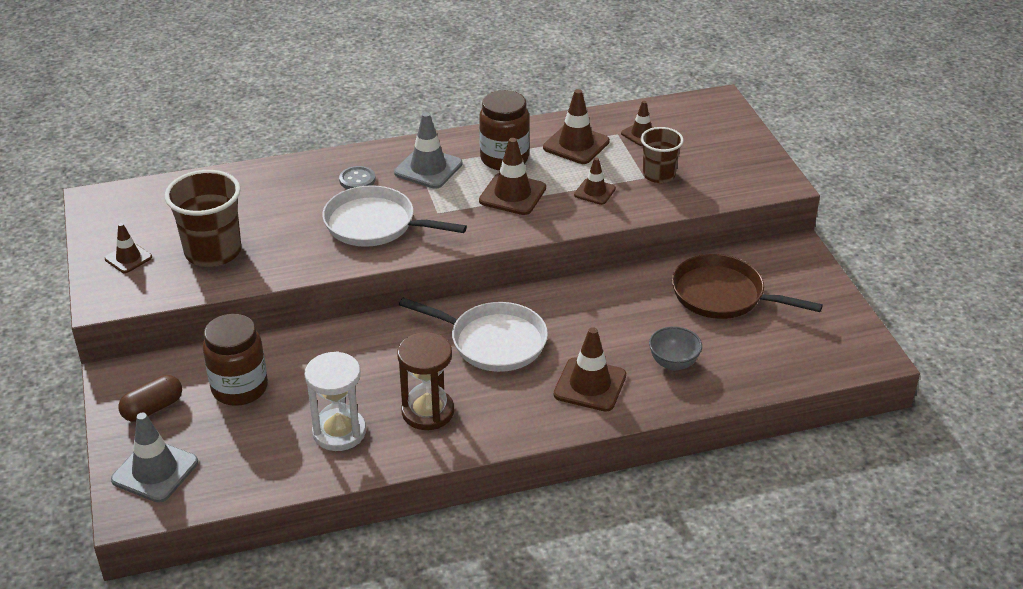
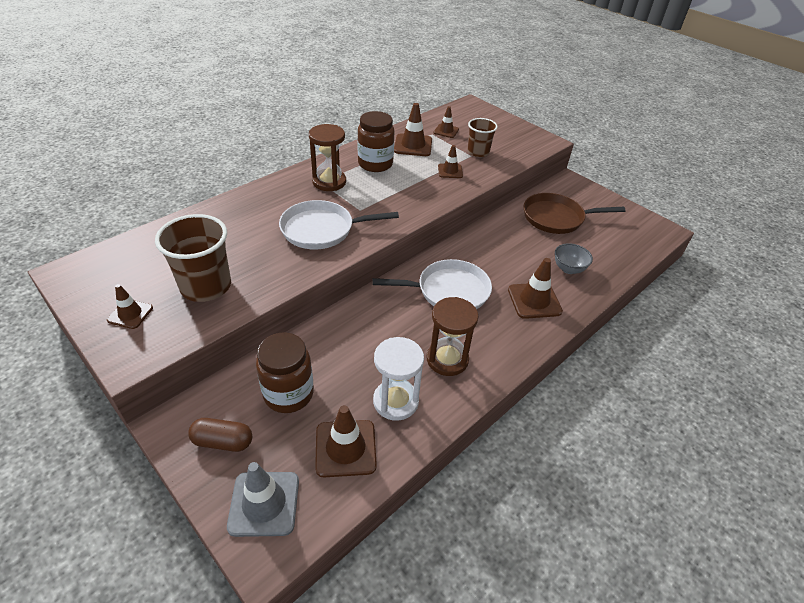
camera: 30 degrees left, 5 degrees up
(153, 408) = (223, 441): brown capsule -> brown capsule turned 75 degrees clockwise
(357, 180) = (283, 201): grey button -> none
(428, 168) = (329, 182): grey traffic cone -> brown hourglass
(512, 194) = (400, 185): brown traffic cone -> brown traffic cone (345, 448)

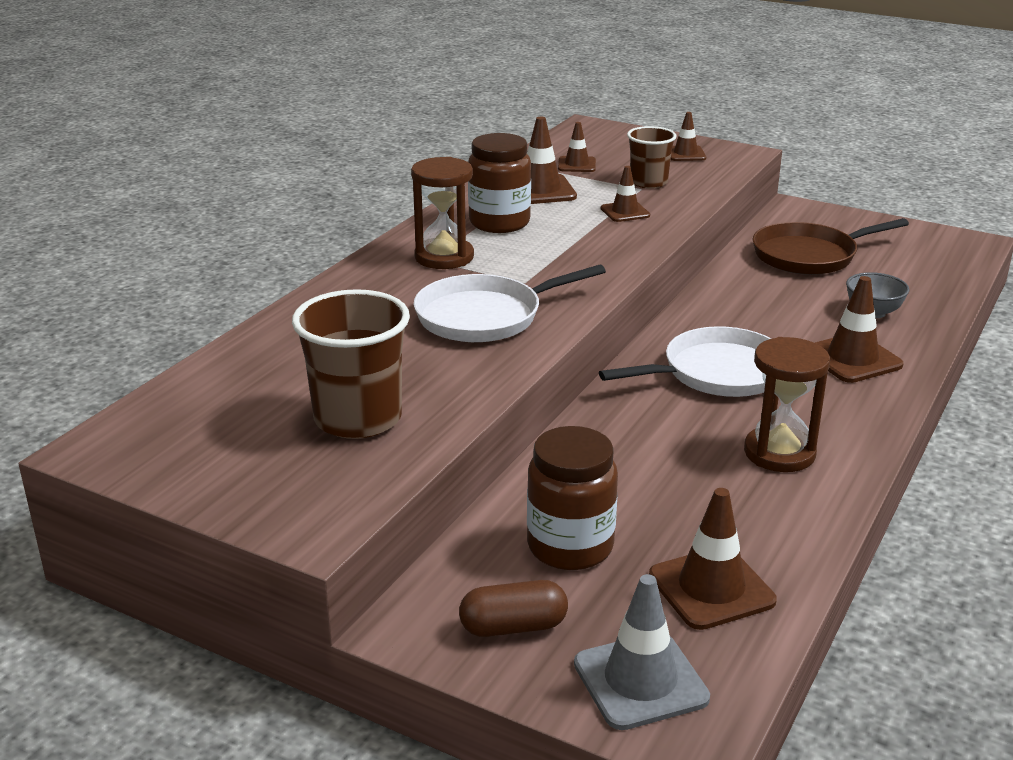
camera: 15 degrees left, 15 degrees down
(130, 314) = (261, 477): brown traffic cone -> brown traffic cone (685, 154)
(395, 401) = (742, 518): white hourglass -> none

